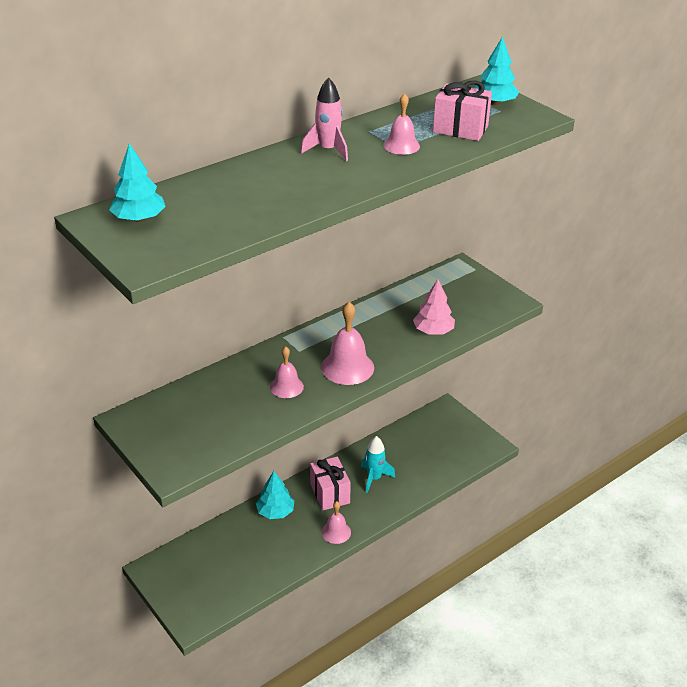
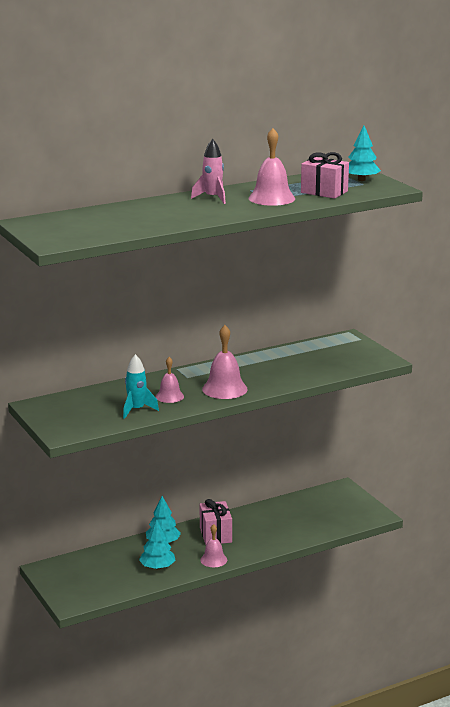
camera: 10 degrees right, 15 degrees down
(139, 219) = (55, 224): turquoise tree -> turquoise tree (157, 567)
(374, 478) = (259, 528): turquoise rocket -> turquoise rocket (136, 410)
(401, 146) = (271, 198): pink bell -> pink bell, size x1.61
(433, 331) = (307, 373): pink tree -> none

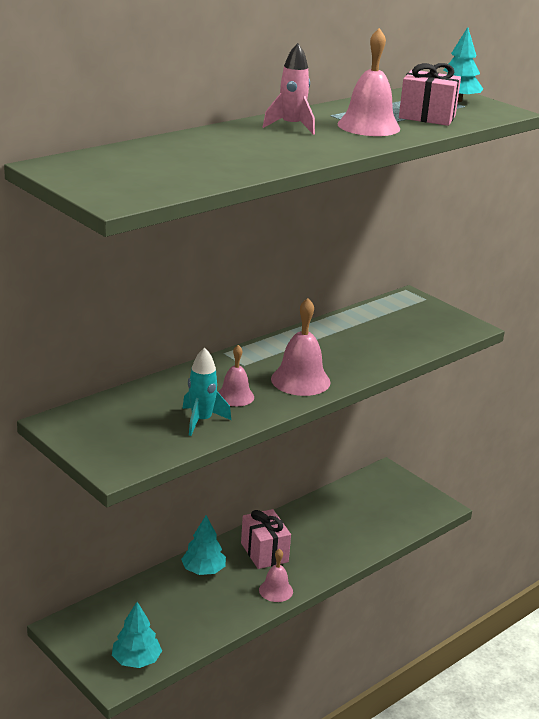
camera: 15 degrees left, 5 degrees up
(157, 567) = (209, 609): turquoise tree -> turquoise tree (136, 660)

